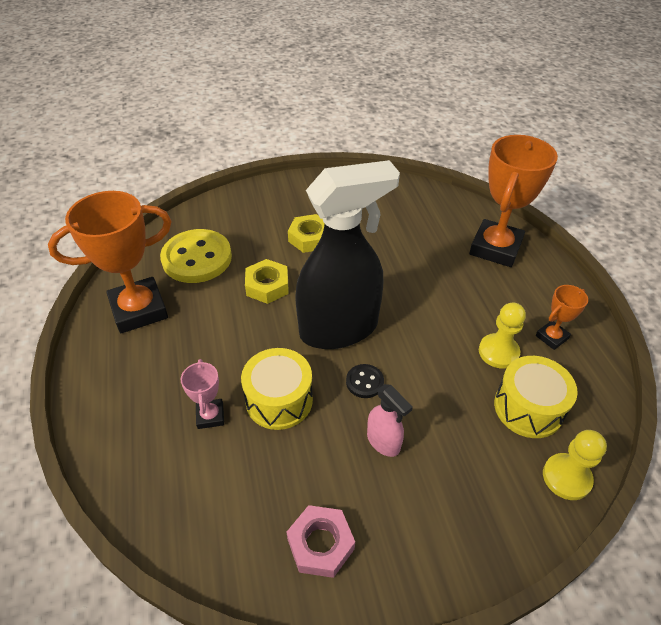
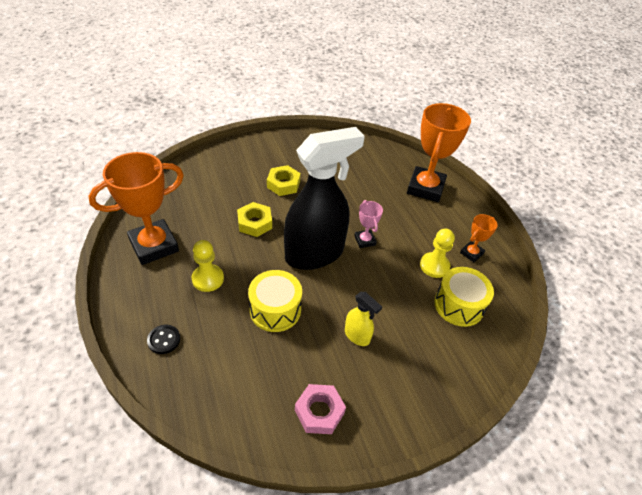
camera: 10 degrees left, 0 degrees up
(197, 258) = (195, 203): yellow button -> none
(210, 416) = (223, 324): pink trophy -> pink trophy (364, 240)
(364, 382) = (338, 293): black button -> black button (164, 340)
(383, 442) = (357, 336): pink spray bottle -> yellow spray bottle
(566, 477) = (489, 352): yellow pawn -> yellow pawn (208, 279)

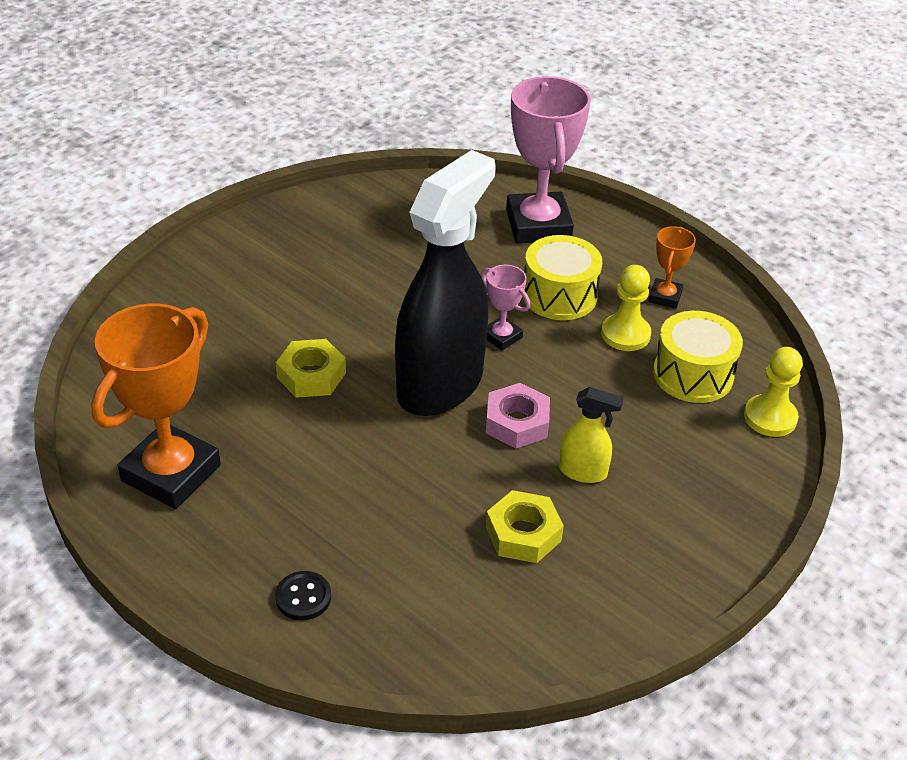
camera: 25 degrees left, 5 degrees down
(208, 279) = (302, 486): yellow pawn -> yellow pawn (770, 417)
(275, 310) = (440, 486): yellow drum -> yellow drum (559, 295)
(283, 184) = (312, 299): yellow nut -> yellow nut (523, 534)
(319, 412) = (600, 588): pink nut -> pink nut (517, 422)
(425, 188) = (538, 225): orange trophy -> pink trophy

